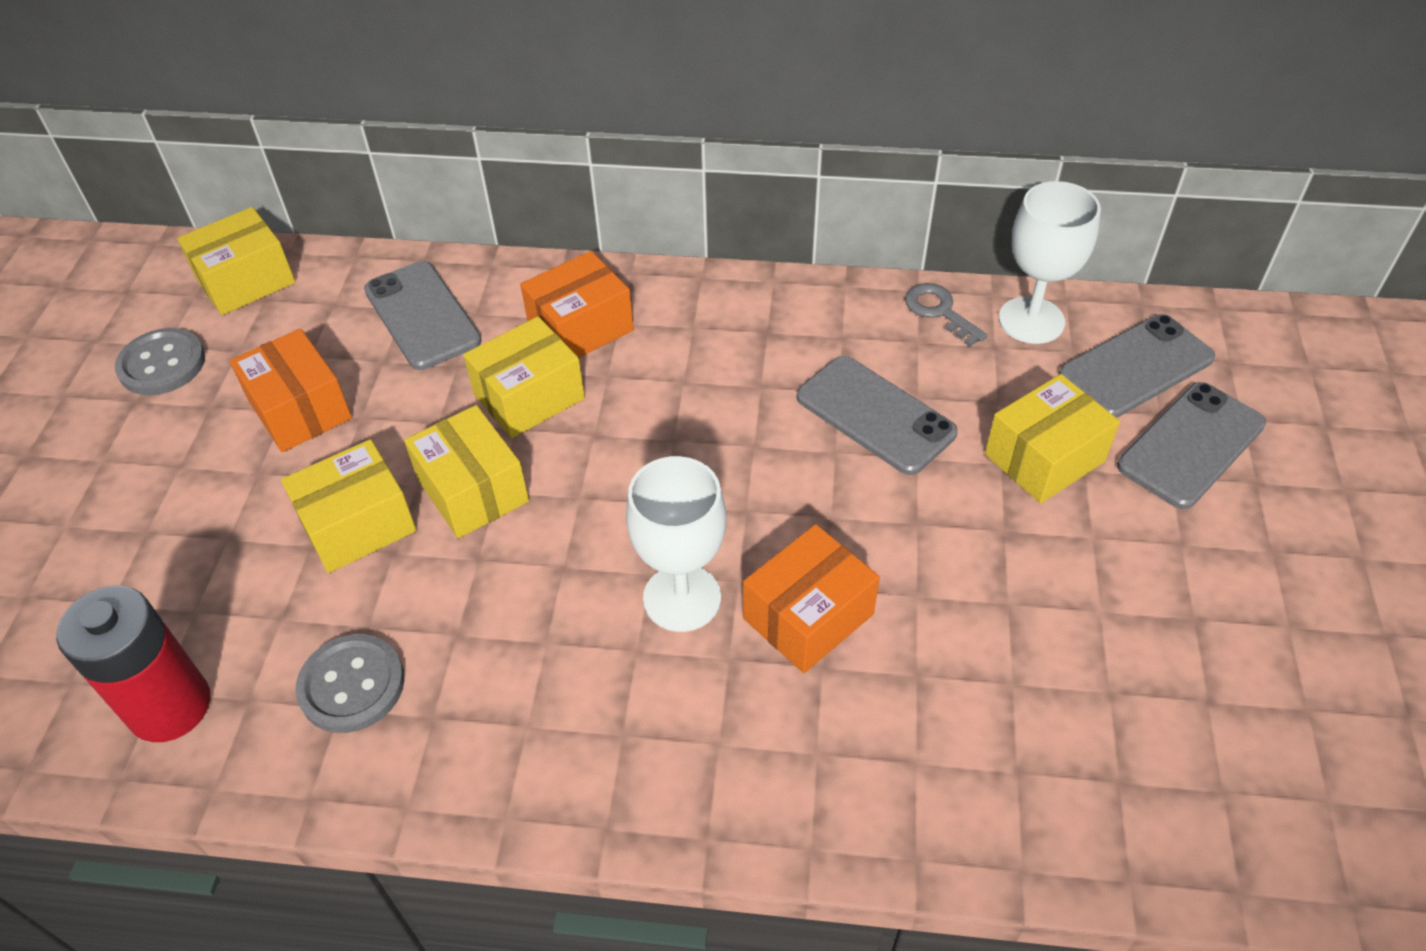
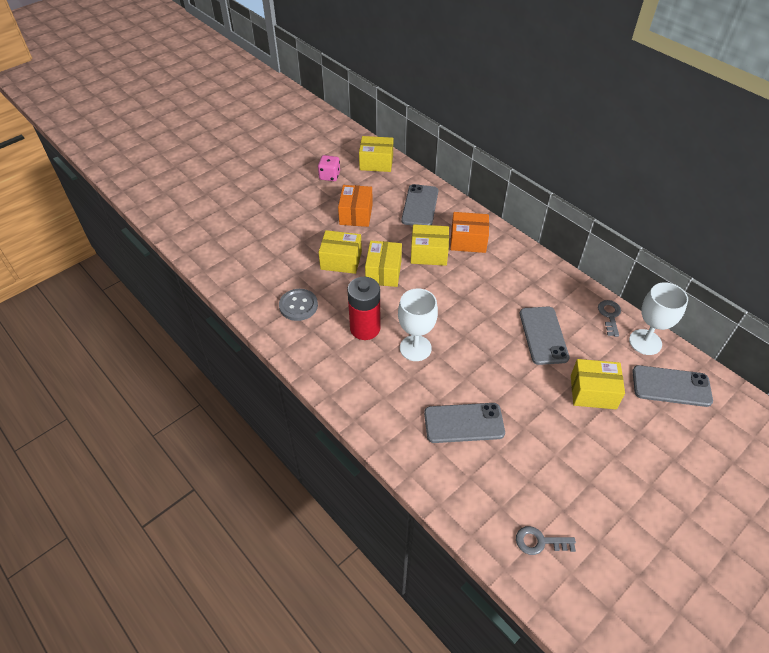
camera: 40 degrees right, 0 degrees up
(162, 364) = (329, 176): grey button -> pink dice
(170, 706) = (249, 278): red battery -> red battery (365, 328)
(808, 616) = (450, 382): orange box -> none
(1191, 445) = (661, 428): grey phone -> grey phone (464, 423)
(1235, 790) = (539, 542): none -> grey key

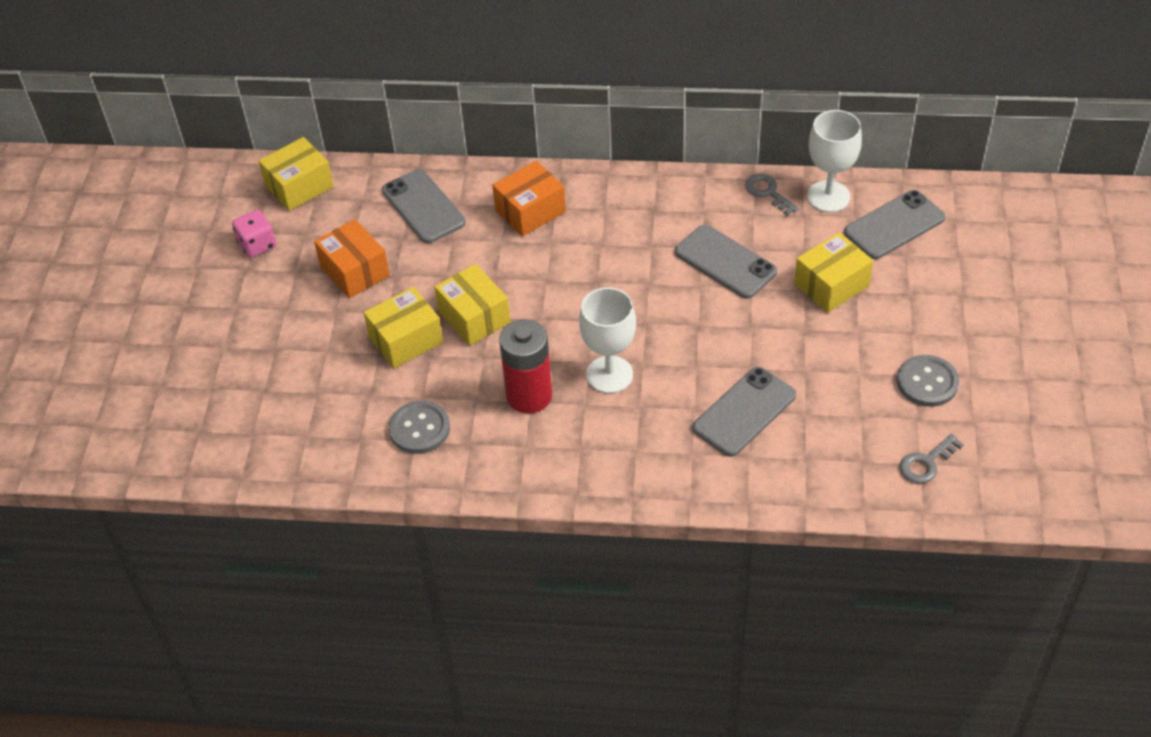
camera: 40 degrees left, 0 degrees up
(429, 253) = (502, 258): yellow box -> none
(593, 493) = (927, 382): none -> grey button

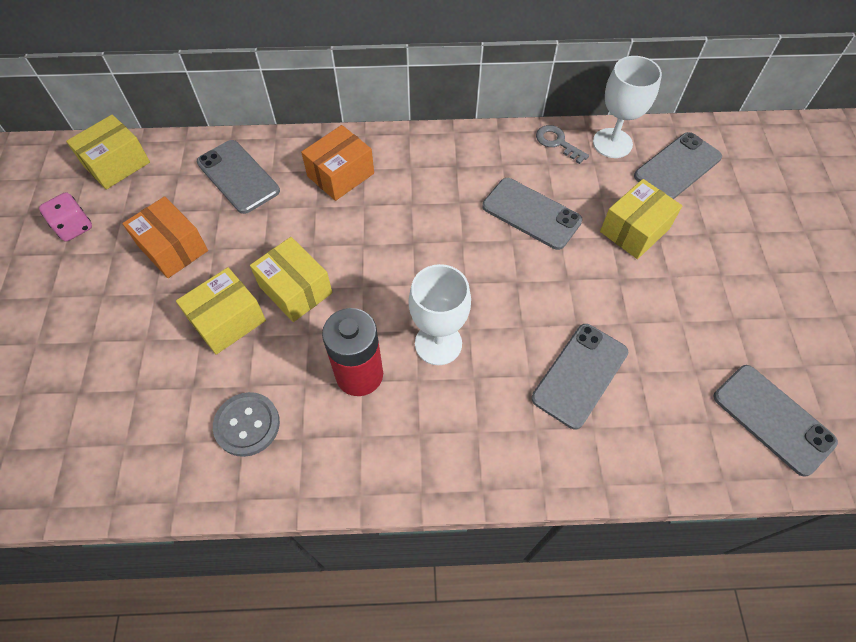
camera: 10 degrees left, 10 degrees up
(926, 463) = (773, 419): grey key -> grey phone
(927, 382) = (749, 327): grey button -> none

